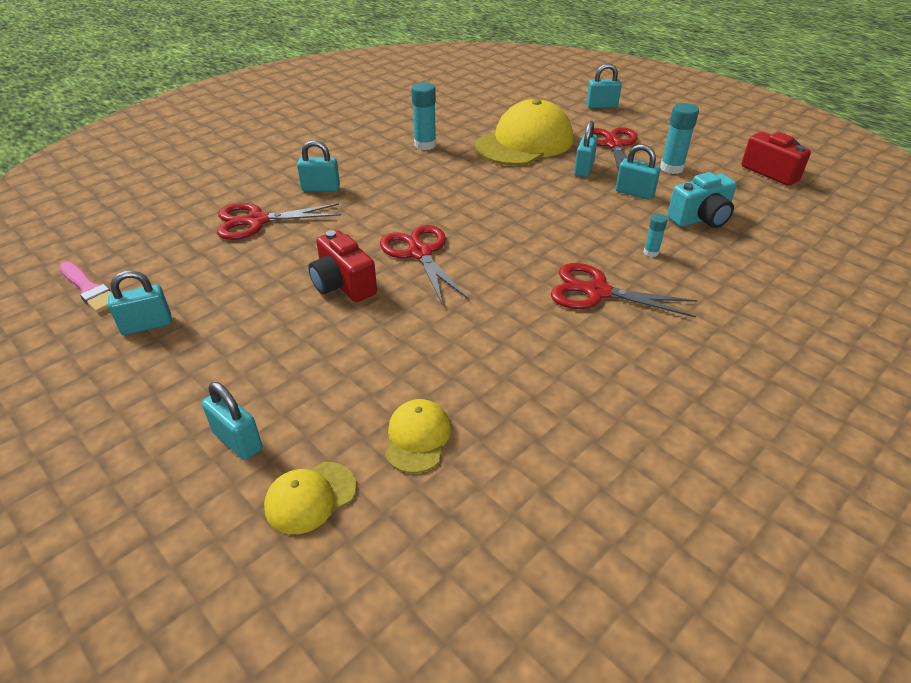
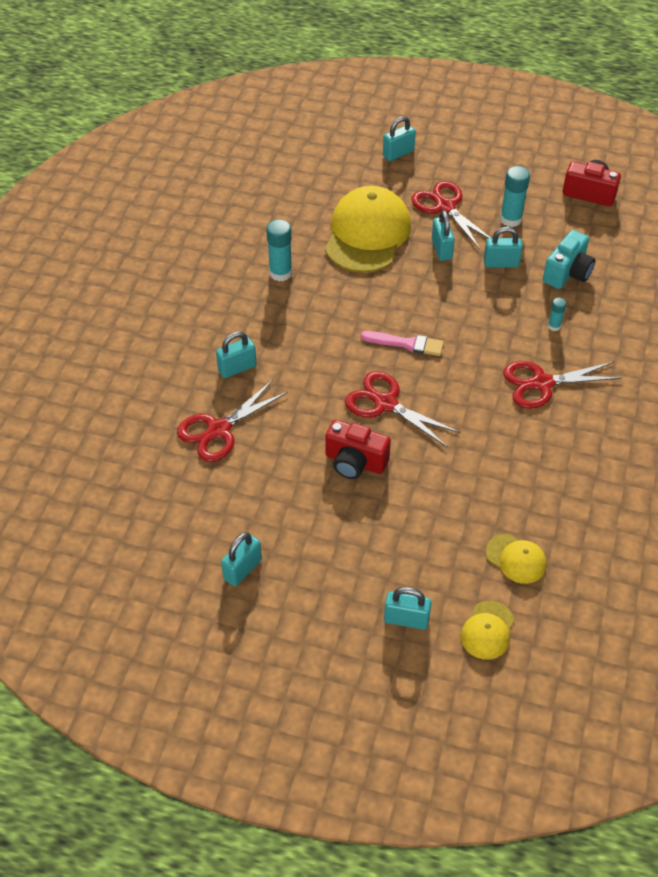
camera: 30 degrees left, 10 degrees up
(89, 289) = (155, 562): pink brush -> pink brush (406, 344)
(417, 437) = (516, 559): yellow cap -> yellow cap turned 150 degrees clockwise

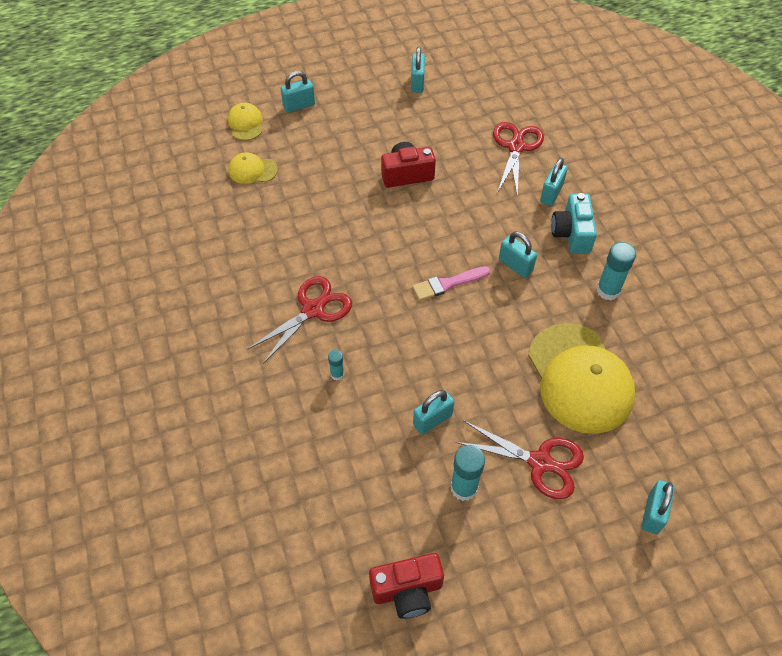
camera: 145 degrees right, 5 degrees up
(385, 403) = (421, 226): red scissors -> none
(441, 249) = (499, 402): turquoise padlock -> turquoise padlock (515, 265)
(567, 273) = (361, 447): turquoise camera -> turquoise camera (571, 234)

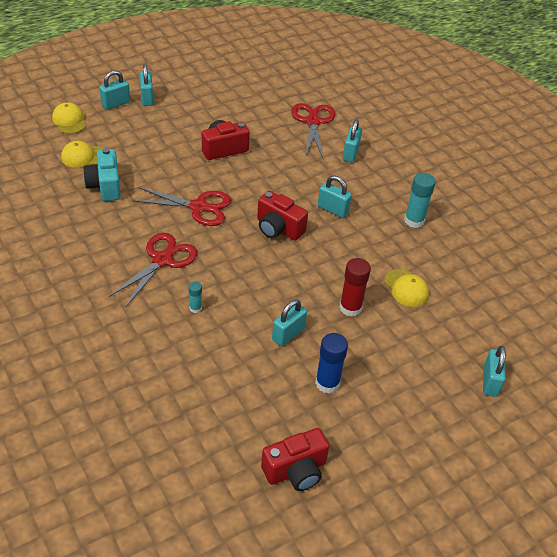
camera: 15 degrees left, 10 degrees down
(417, 83) = (218, 80): turquoise padlock -> turquoise padlock (147, 98)
(448, 284) = (278, 228): pink brush -> red camera
(464, 488) = (327, 383): turquoise glue stick -> blue glue stick
(509, 395) = (350, 307): none -> red glue stick
(540, 462) = (388, 355): red scissors -> red scissors (199, 207)
(571, 234) = (374, 182): turquoise camera -> turquoise camera (105, 186)
(579, 378) = (406, 288): yellow cap -> yellow cap, size x0.46

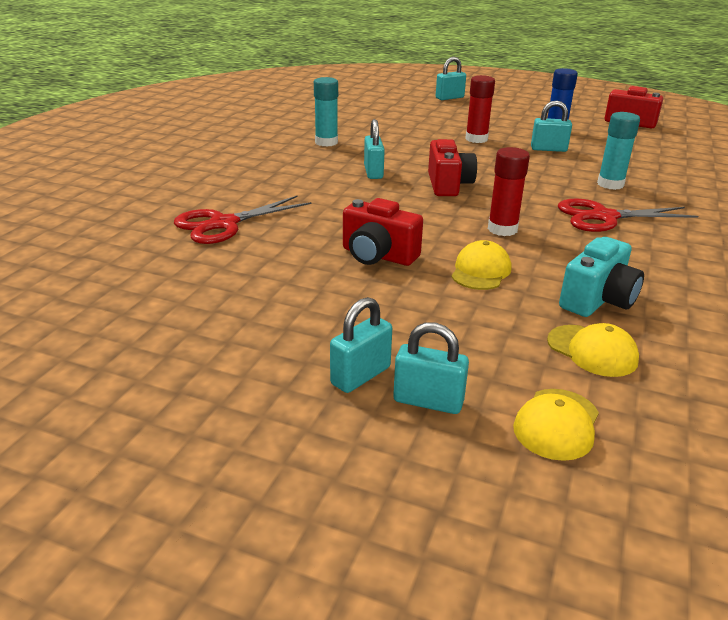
camera: 125 degrees left, 15 degrees down
(195, 308) = (610, 184): turquoise glue stick -> turquoise glue stick, size x1.84
(199, 207) = (502, 229): red scissors -> red glue stick
(350, 153) = (261, 188): turquoise padlock -> none
(406, 288) = (416, 129): yellow cap -> yellow cap (480, 271)

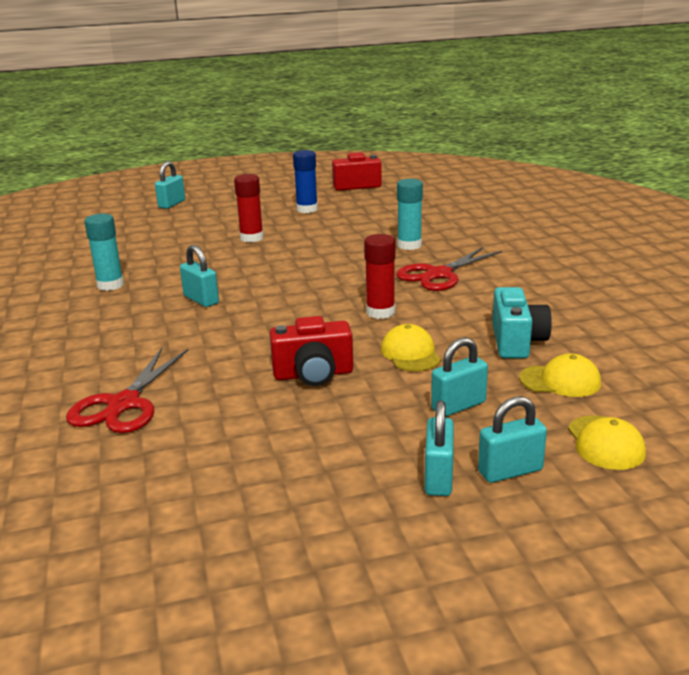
camera: 35 degrees left, 5 degrees down
(448, 185) = (285, 289): red camera -> none
(548, 149) = (324, 229): turquoise padlock -> turquoise padlock (458, 406)

